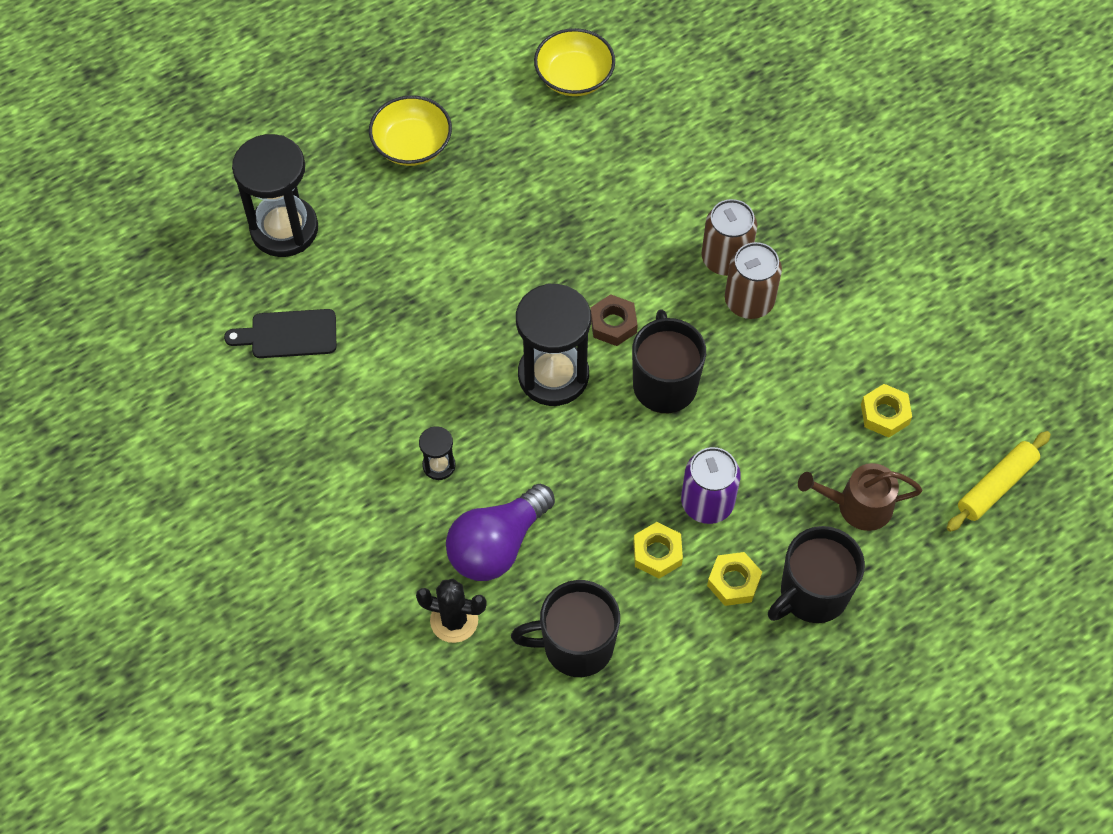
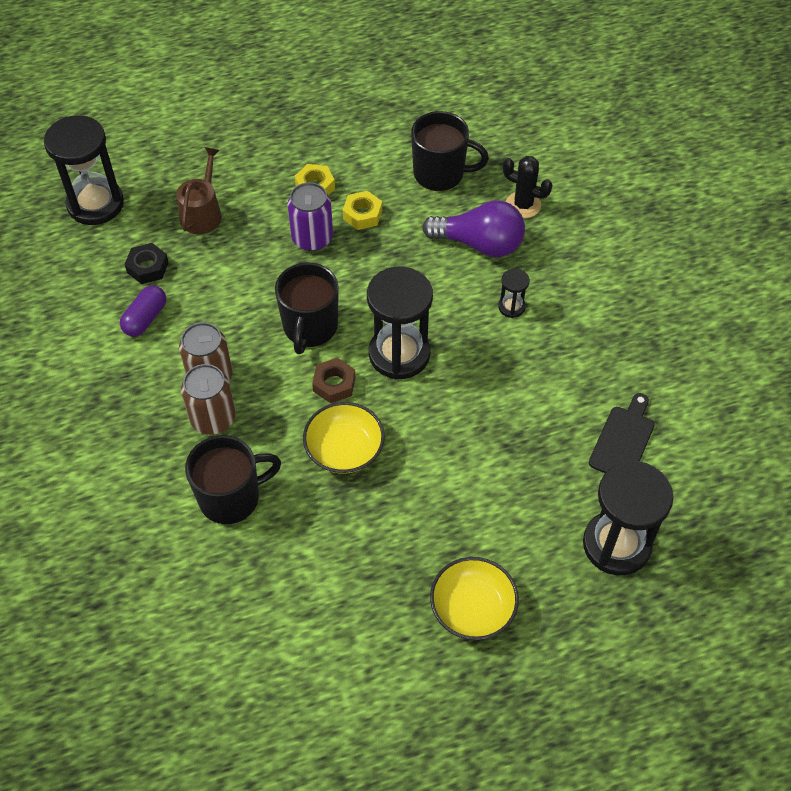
camera: 165 degrees left, 5 degrees down
(288, 335) = (623, 440): black cutting board -> black cutting board turned 75 degrees counterclockwise
(497, 545) = (479, 244): purple light bulb -> purple light bulb turned 45 degrees clockwise
(574, 77) = (281, 649): yellow bowl -> yellow bowl (344, 449)
(812, 594) = (263, 169): black mug -> black mug (231, 497)
(853, 350) = (145, 318): none -> purple capsule
(858, 505) = (202, 213): brown watering can -> brown watering can turned 90 degrees counterclockwise
(885, 414) = (148, 267): yellow nut -> black nut
(996, 486) = (95, 204): yellow rolling pin -> black hourglass

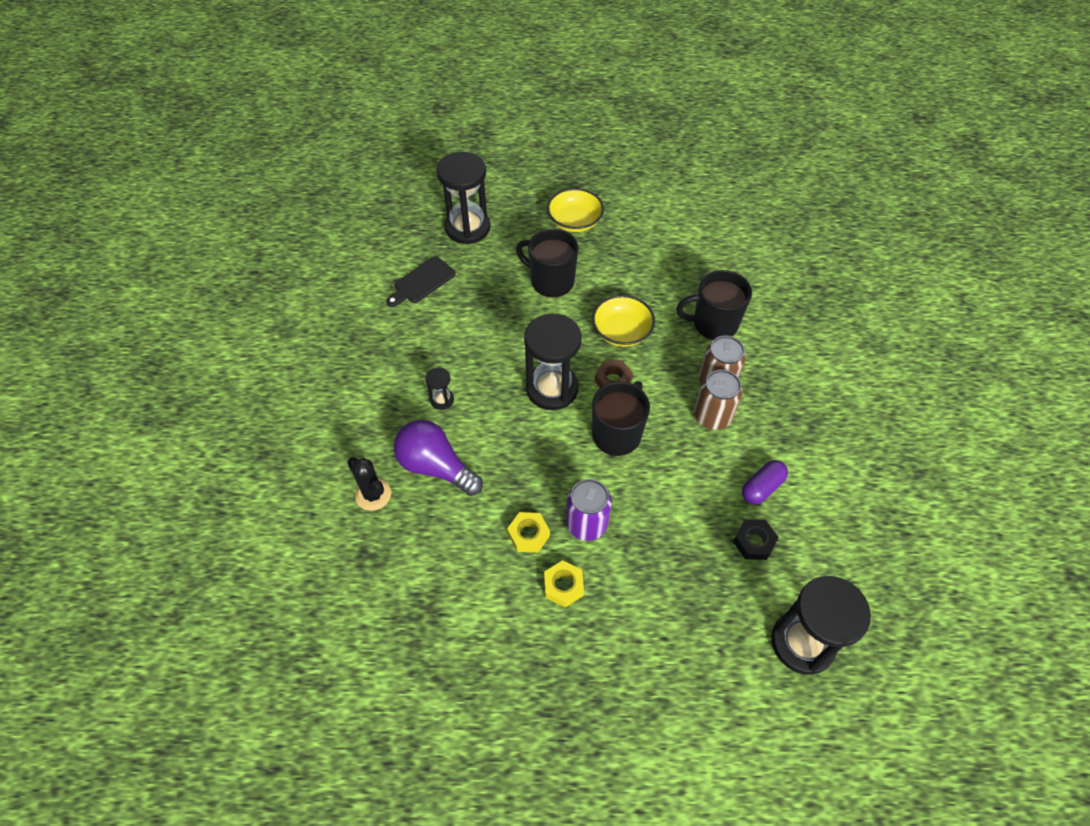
camera: 160 degrees left, 0 degrees up
(202, 213) = (688, 591): brown watering can -> none
(440, 173) = (431, 559): black mug -> black mug (551, 281)

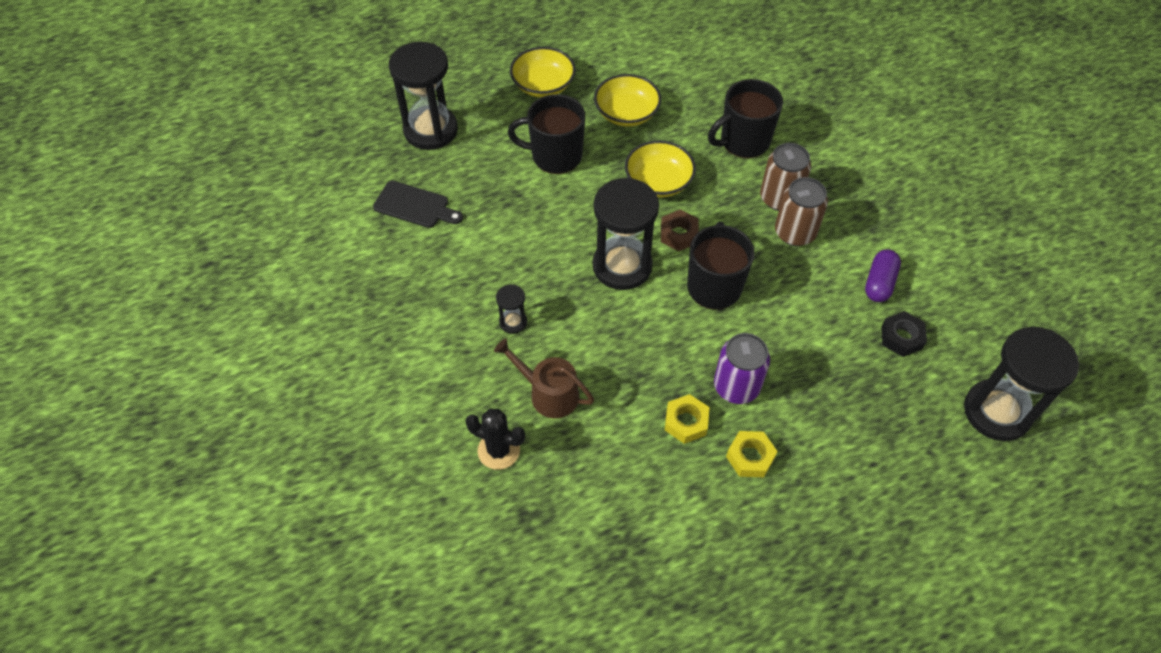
camera: 25 degrees left, 0 degrees up
(422, 282) = (415, 206): black cutting board -> black cutting board turned 90 degrees counterclockwise
(436, 466) = (549, 393): purple light bulb -> brown watering can
(628, 266) = (626, 113): none -> yellow bowl

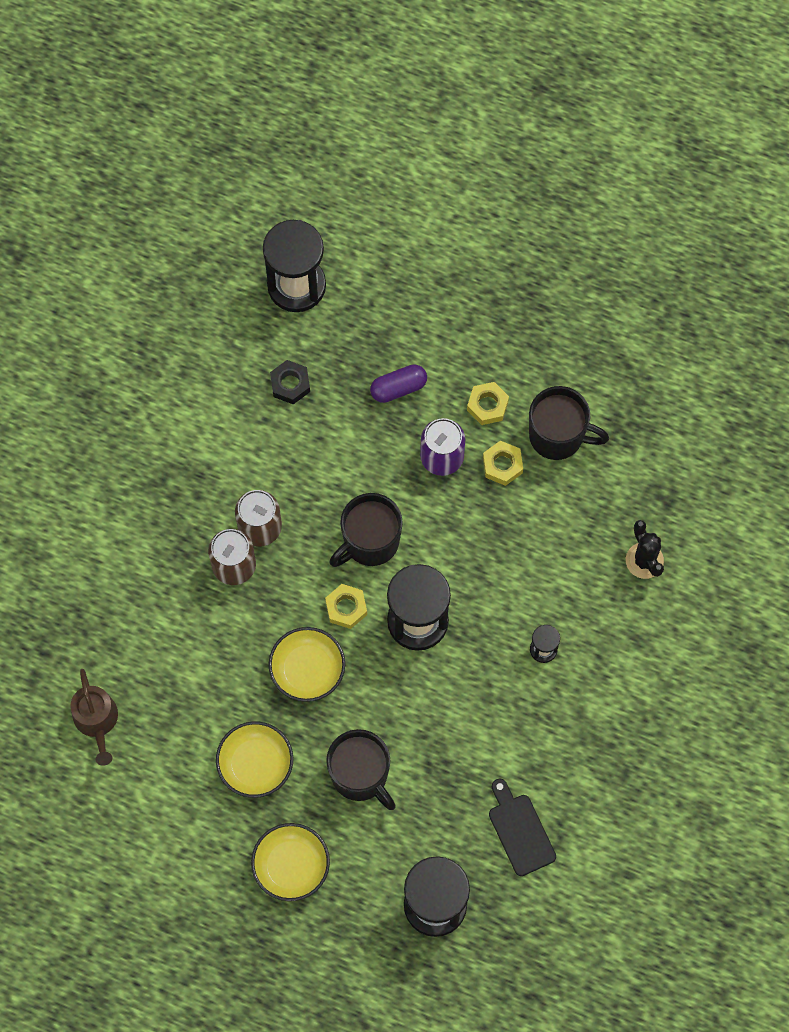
camera: 135 degrees left, 15 degrees up
(549, 393) = (572, 570): brown watering can -> brown watering can (97, 721)
(678, 234) = (346, 608): brown nut -> yellow nut
(743, 141) = (196, 643): black mug -> black mug (558, 436)
(879, 283) = (252, 433): purple capsule -> purple capsule (398, 388)

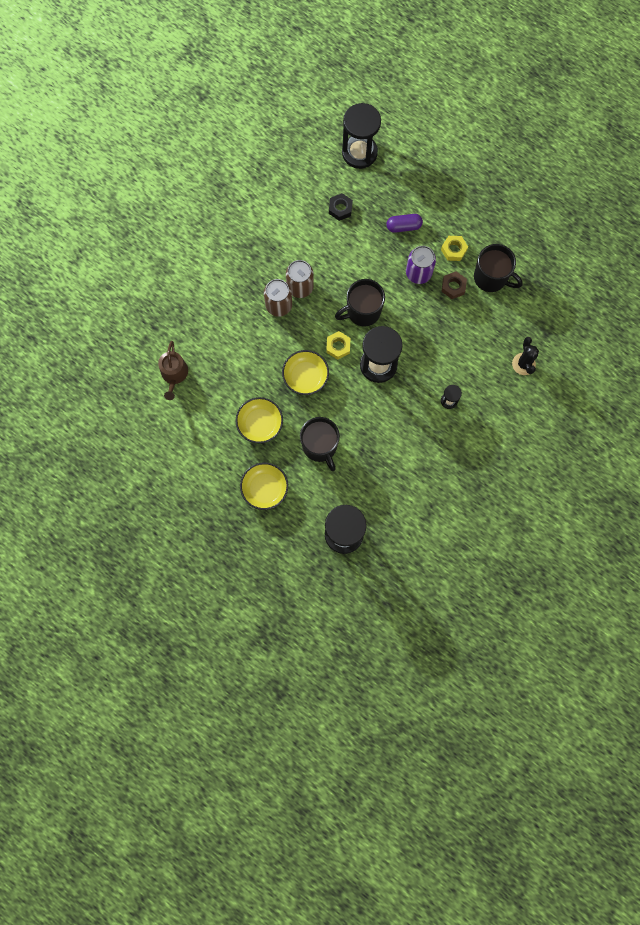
camera: 15 degrees right, 5 degrees up
(502, 465) = (453, 287): yellow nut -> brown nut
(520, 831) = (406, 504): black cutting board -> none

